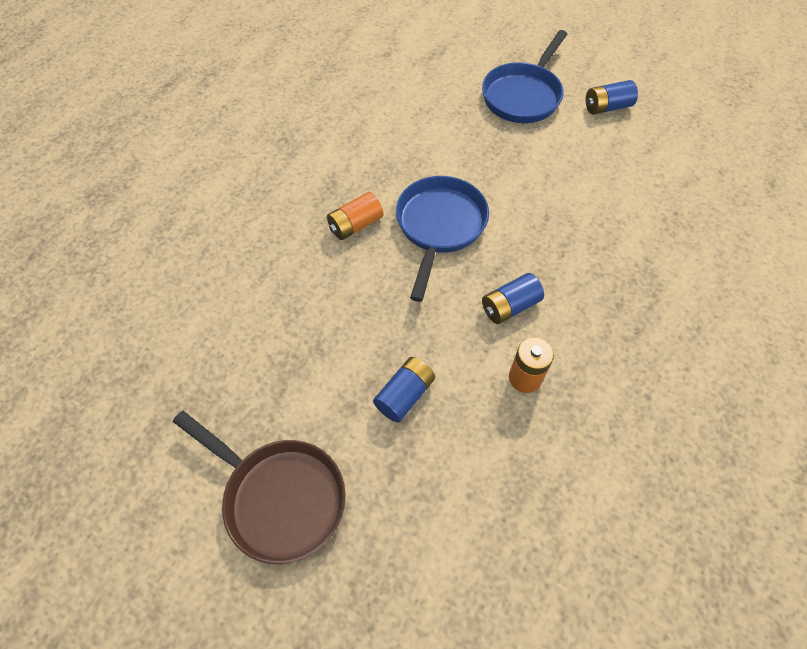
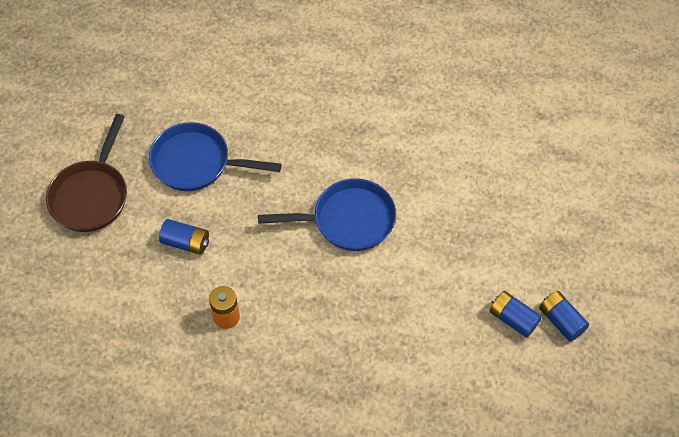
camera: 70 degrees right, 0 degrees up
(355, 225) = (325, 161): orange battery -> none
(510, 306) = (287, 291): blue battery -> blue battery (513, 319)
(523, 95) = (541, 244): blue pan -> blue pan (197, 163)

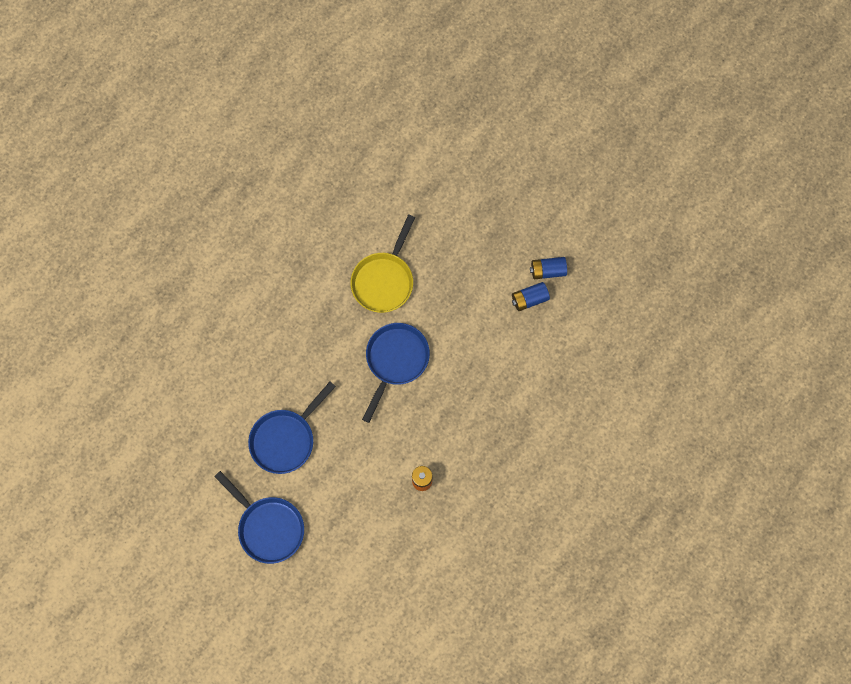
camera: 60 degrees left, 15 degrees up
(91, 195) = (268, 527): brown pan -> blue pan
(186, 243) = (348, 479): blue battery -> none
(430, 164) = (384, 280): none -> yellow pan

